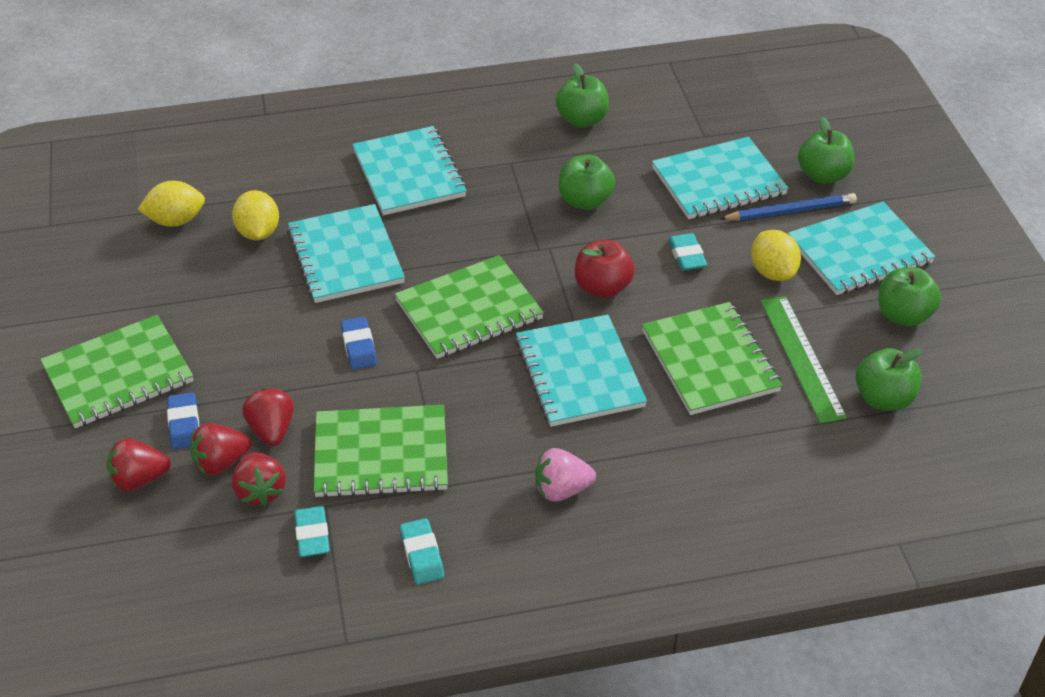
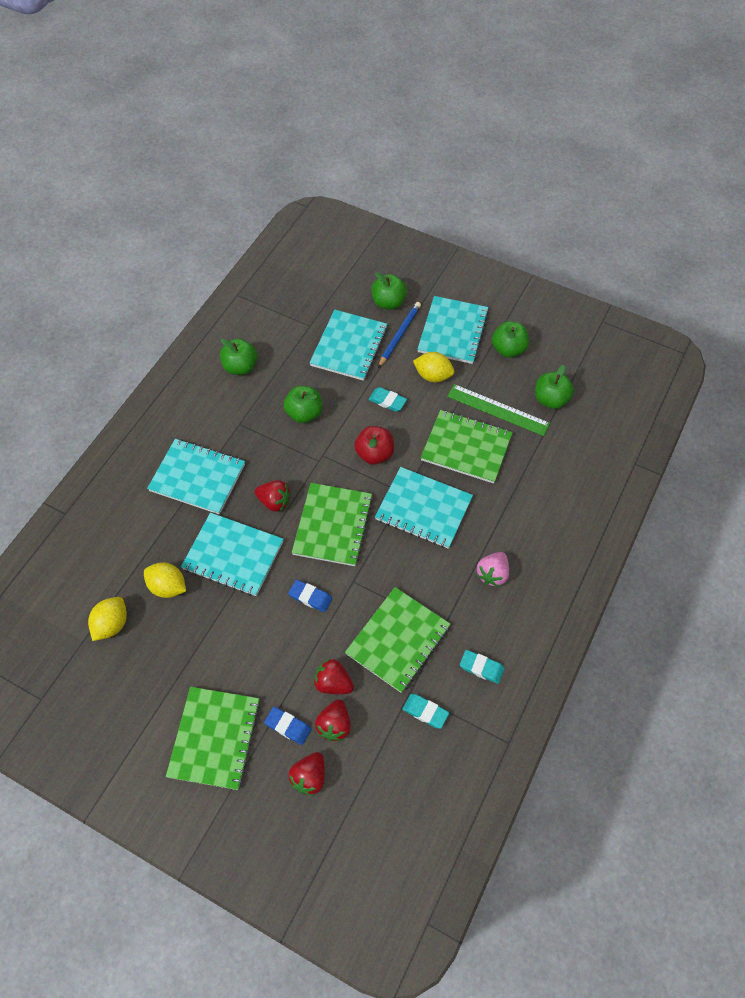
camera: 50 degrees left, 15 degrees up
(260, 491) = (373, 718): red strawberry -> red strawberry (274, 501)

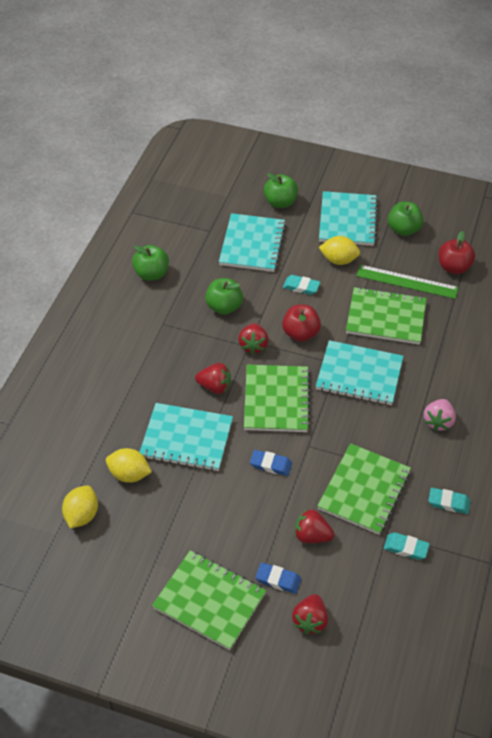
camera: 10 degrees left, 10 degrees down
(197, 477) = (134, 375): turquoise notebook -> none
(215, 738) = (209, 601): green notebook -> green notebook turned 60 degrees counterclockwise
(334, 725) = (322, 572): red strawberry -> red strawberry (253, 345)
(399, 335) = (298, 229): blue pencil -> none
(550, 399) = (453, 267): green apple -> red apple

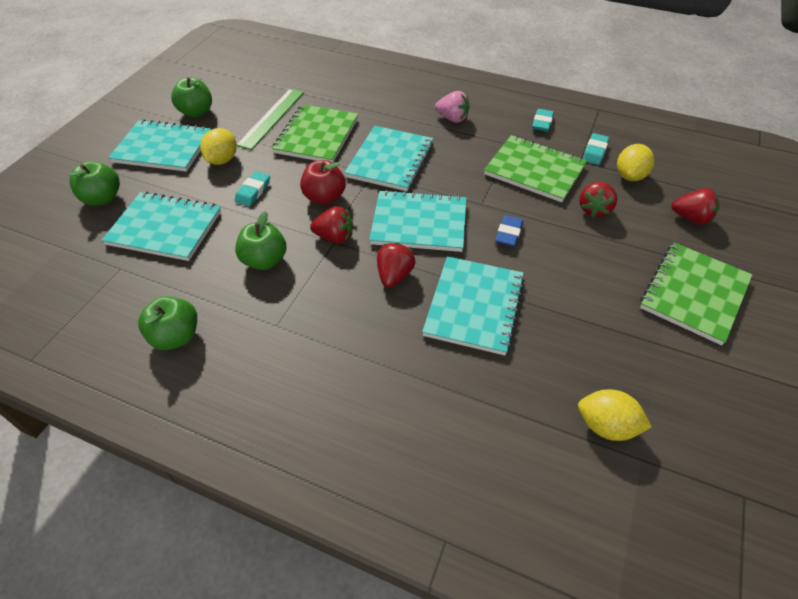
camera: 85 degrees left, 0 degrees up
(129, 474) = (533, 368): yellow lemon -> yellow lemon (630, 176)
(276, 400) = (419, 223): green notebook -> turquoise notebook
(278, 580) = (652, 237): blue eraser -> none
(453, 267) = (262, 88): red apple -> none

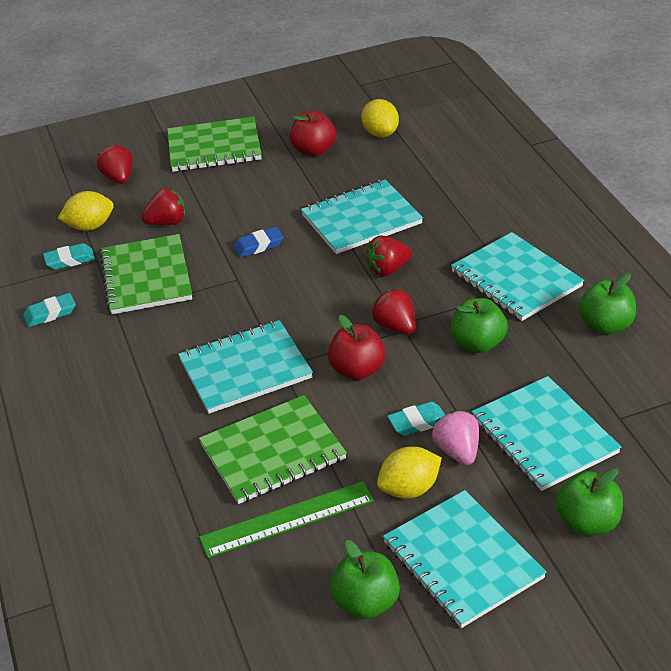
camera: 130 degrees left, 10 degrees down
(419, 223) = (311, 295): turquoise notebook -> turquoise notebook (516, 279)
(452, 118) = (113, 376): pink strawberry -> pink strawberry (457, 451)
(621, 352) = (314, 150): none -> red apple

